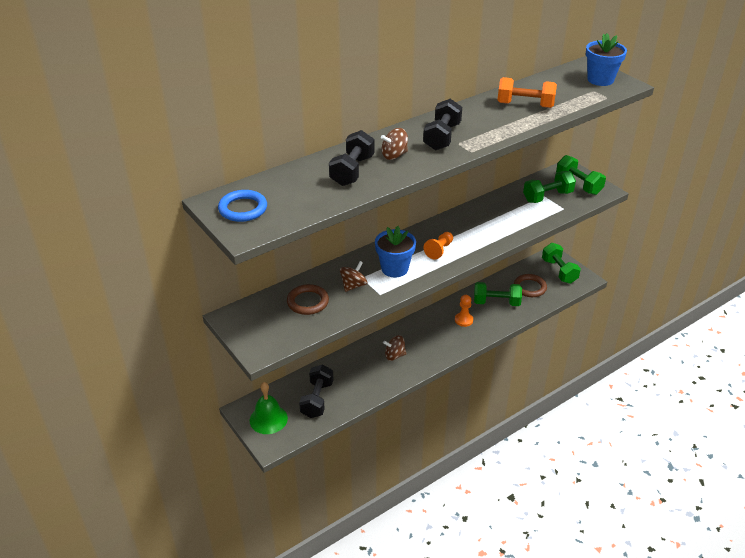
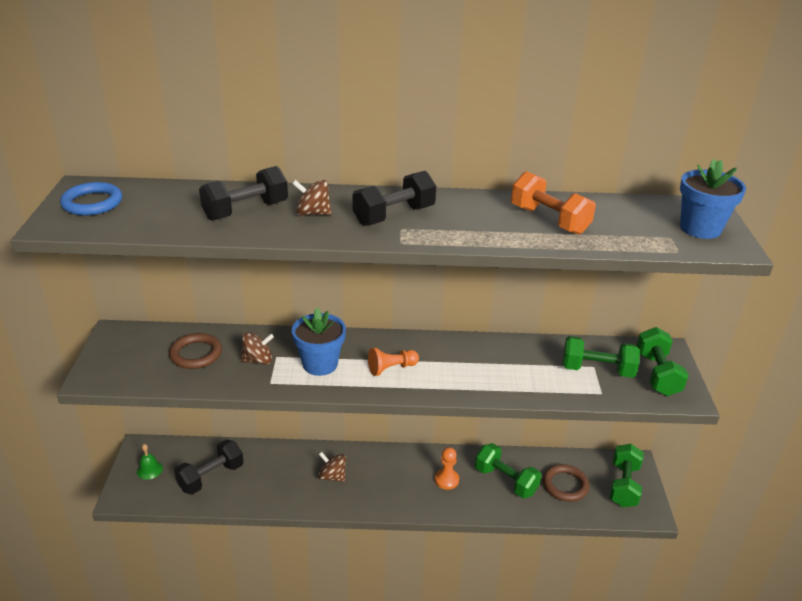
camera: 35 degrees right, 5 degrees down
(268, 419) = (149, 469): green bell -> green bell, size x0.57

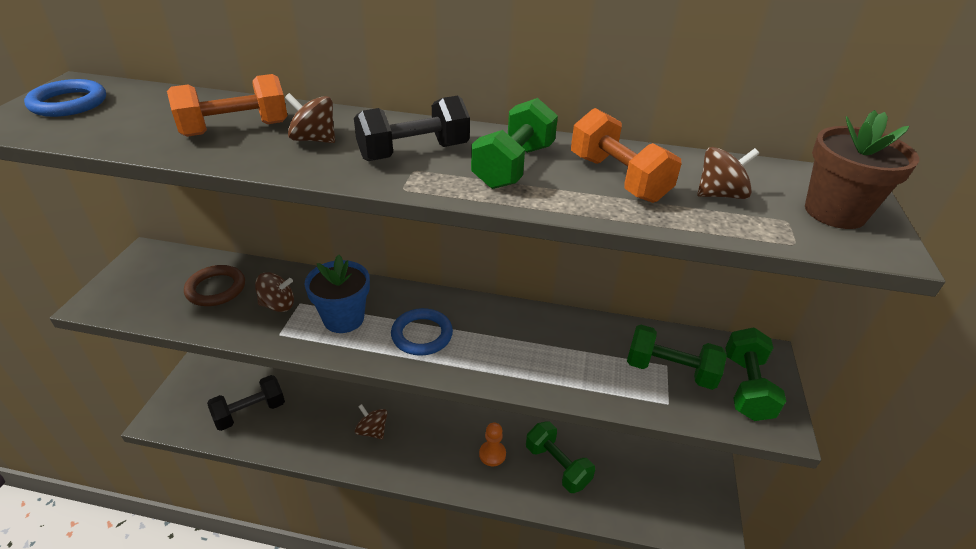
camera: 10 degrees right, 5 degrees up
(149, 469) = (194, 394): green bell -> none
(246, 211) = (235, 129): black dumbbell -> orange dumbbell
(391, 368) = (422, 335): orange pawn -> blue ring
(565, 485) = (623, 482): brown ring -> none
(622, 224) = (720, 194): none -> brown spinning top
(623, 485) = (692, 493): green dumbbell -> green dumbbell (514, 166)
(700, 228) = (834, 212): blue flower pot -> brown flower pot

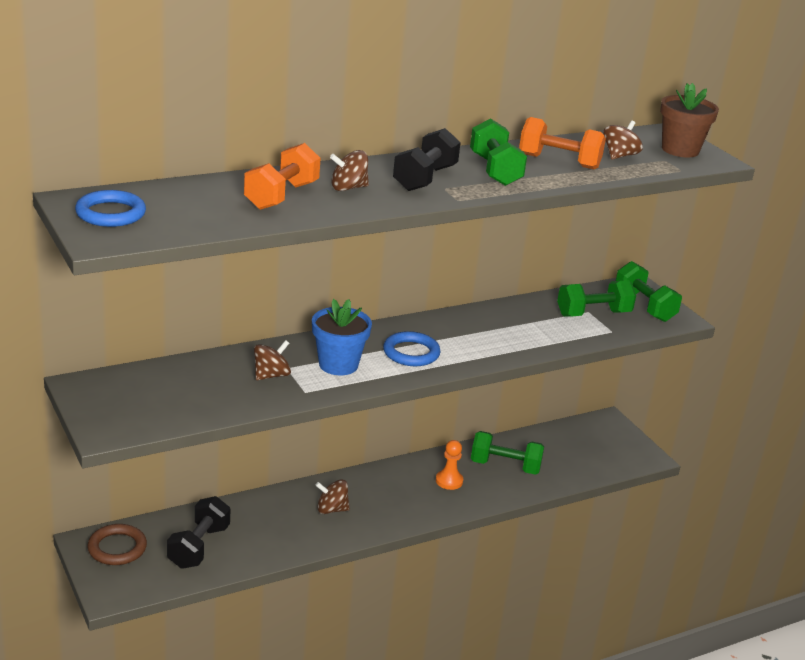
camera: 40 degrees left, 10 degrees down
(216, 289) = (198, 384): brown ring -> brown ring (117, 548)

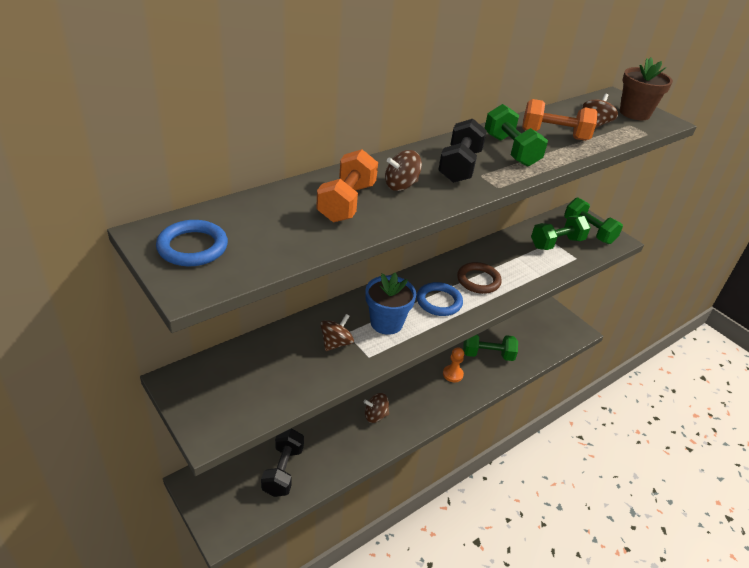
camera: 10 degrees left, 10 degrees up
(117, 548) = (218, 483): brown ring -> brown ring (478, 280)

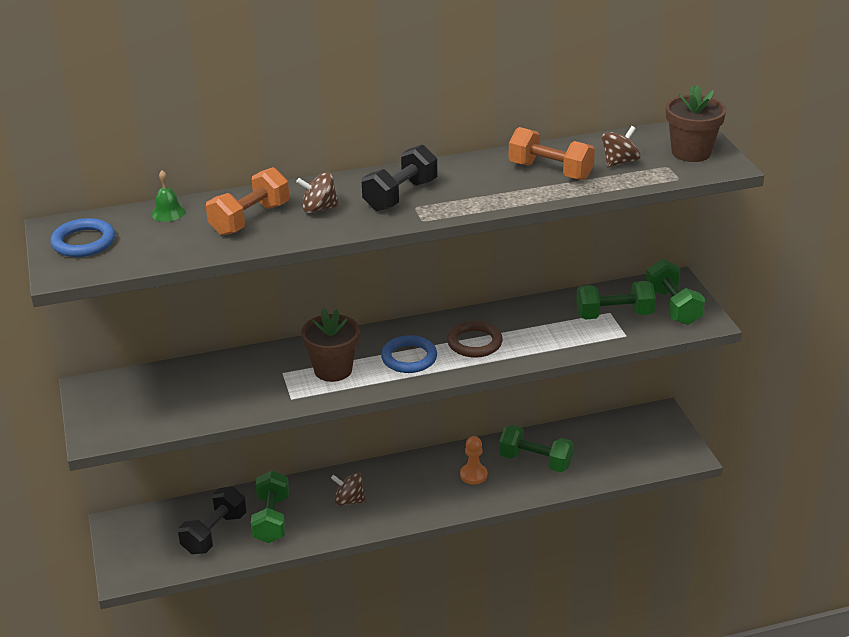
camera: 25 degrees right, 5 degrees down
(261, 204) = (168, 212): none -> green bell
(336, 343) = (265, 380): brown spinning top -> none
(386, 323) = (333, 370): blue flower pot -> brown flower pot
(511, 150) = (477, 184): green dumbbell -> green dumbbell (271, 519)

